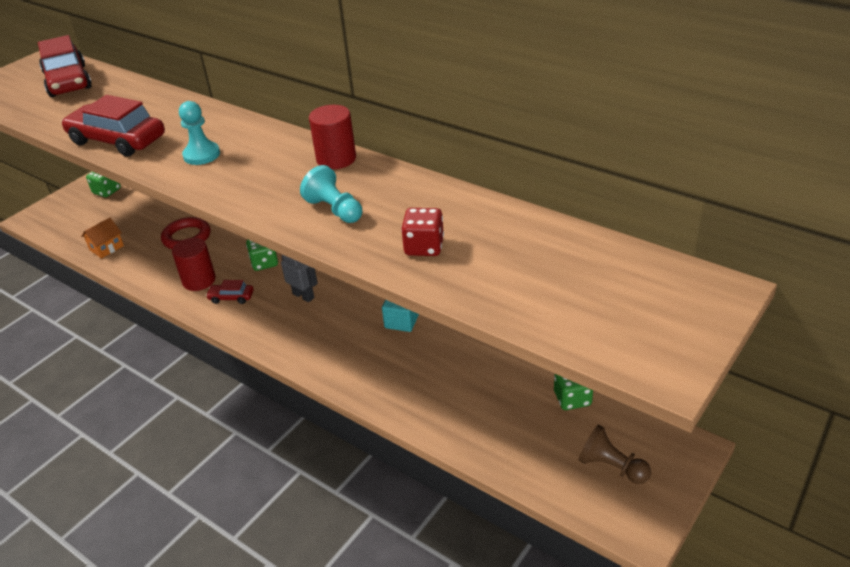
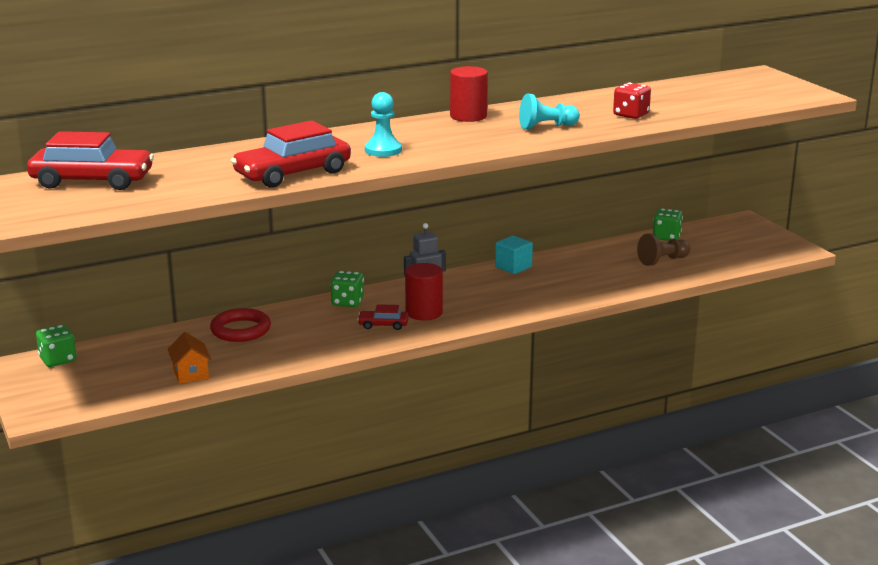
camera: 65 degrees left, 15 degrees down
(199, 280) = (332, 335): red cylinder -> red cylinder (424, 312)
(231, 297) = (383, 325): red car -> red car turned 60 degrees clockwise
(611, 467) = (740, 243): brown pawn -> brown pawn (662, 261)

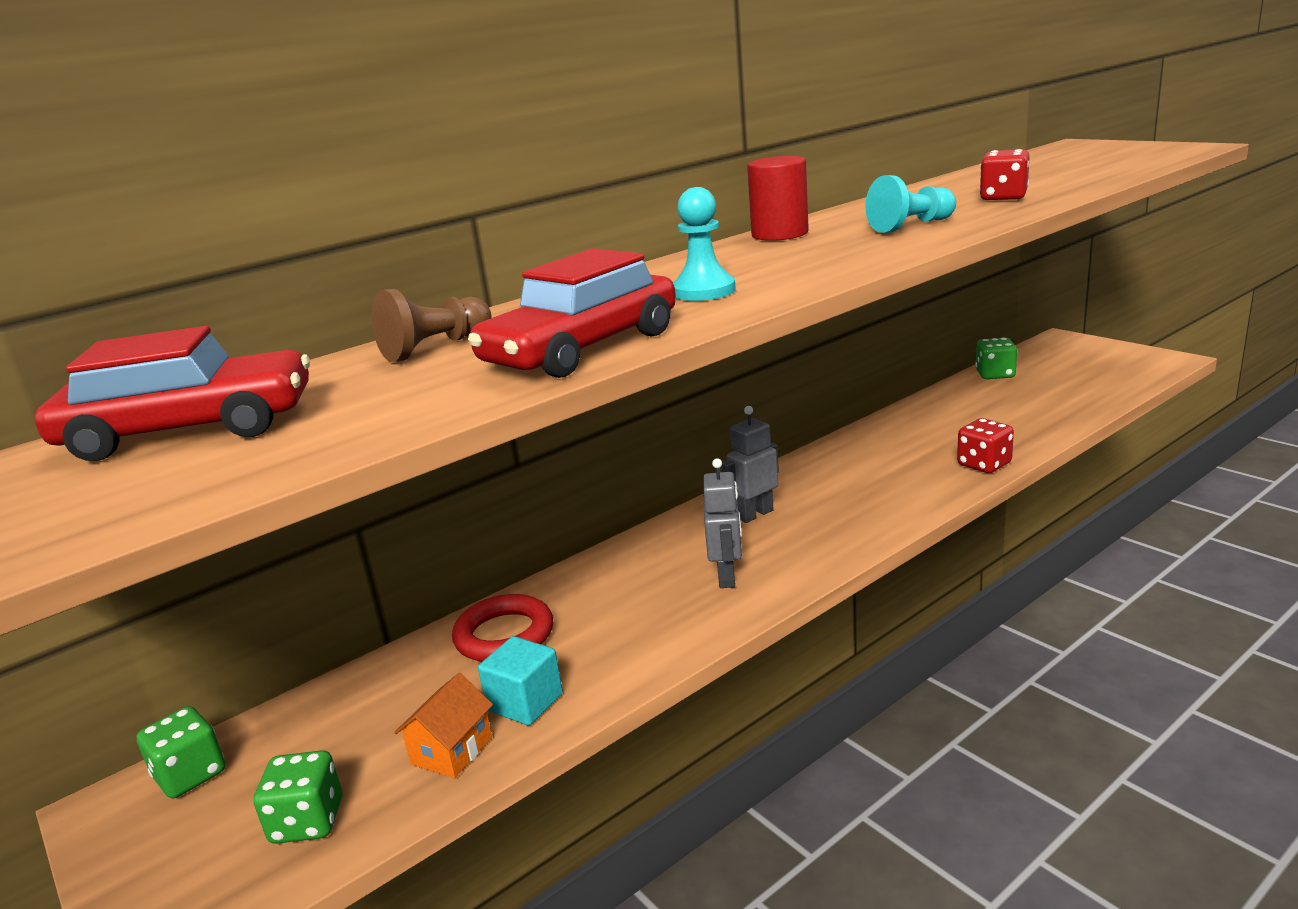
camera: 10 degrees left, 0 degrees up
(190, 373) = (452, 750): orange house -> orange house turned 60 degrees clockwise
(347, 302) = (648, 549): green dice -> green dice (308, 821)
(383, 325) = (727, 577): red car -> grey robot
(424, 312) = (773, 543): red cylinder -> none
(513, 267) = (842, 449): turquoise cube -> turquoise cube (525, 702)
(594, 293) = (984, 464): none -> red dice
(662, 261) = (1023, 404): brown pawn -> brown pawn (435, 348)

